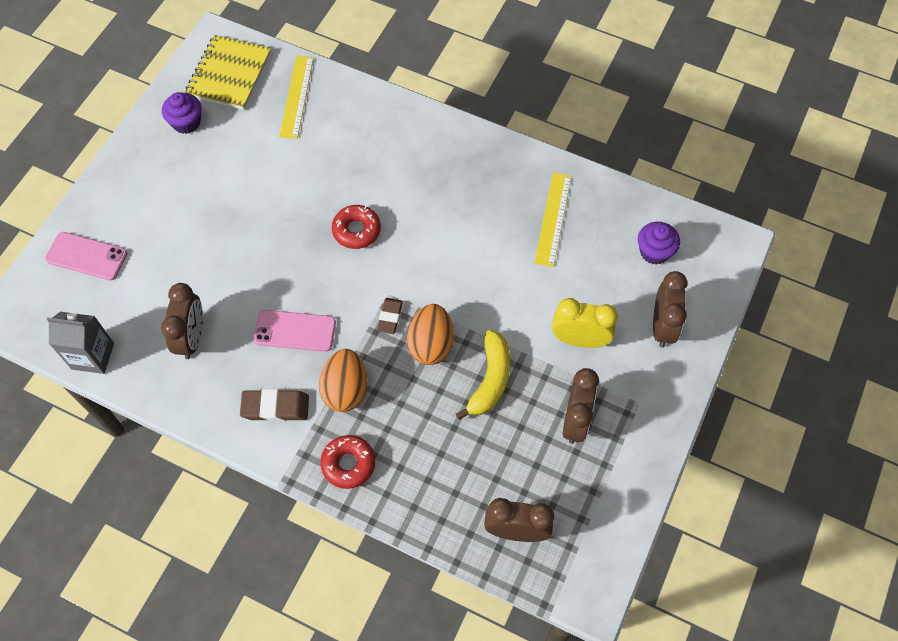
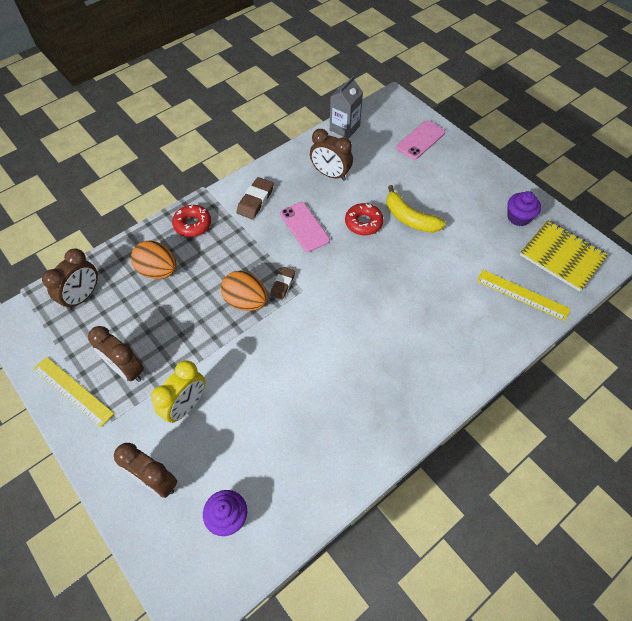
camera: 115 degrees right, 5 degrees down
(295, 331) = (304, 227): pink phone -> pink phone turned 60 degrees counterclockwise
(345, 390) = (244, 240): orange egg -> orange egg (158, 271)
(356, 230) = (369, 290): red donut -> red donut (363, 223)
(390, 317) = (283, 284): brown eraser -> brown eraser turned 75 degrees clockwise
(490, 380) = (195, 327): yellow banana -> yellow banana (410, 218)
(553, 219) = (308, 442): yellow ruler -> yellow ruler (72, 391)

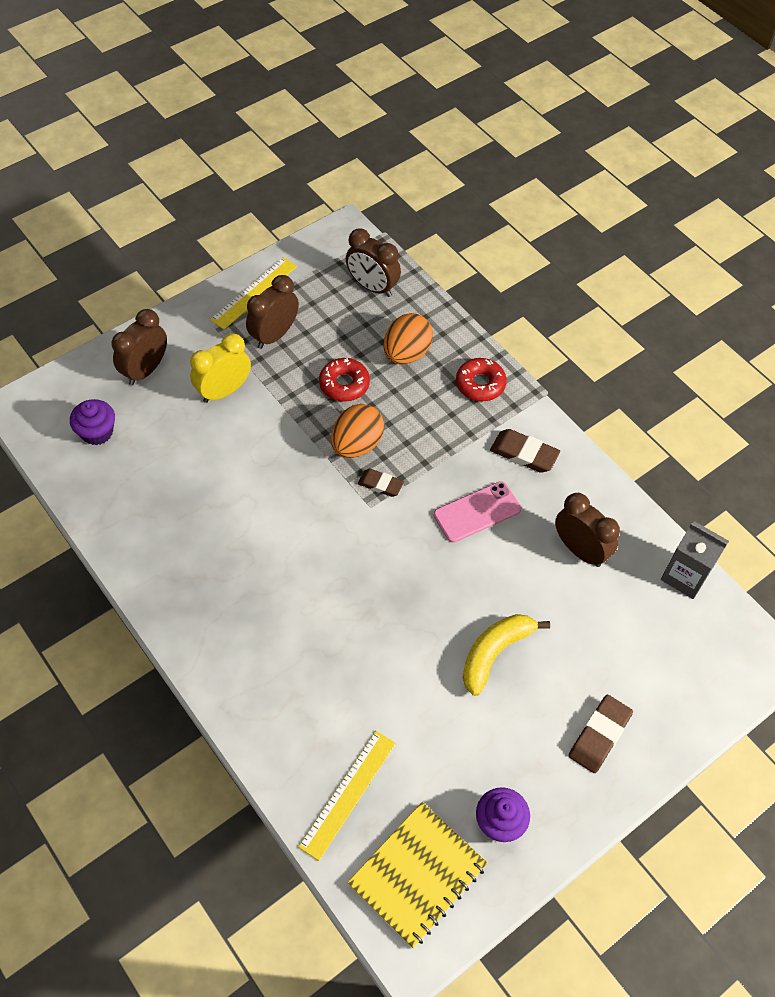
camera: 90 degrees right, 0 degrees up
(186, 406) = (224, 391): yellow clock -> yellow clock turned 105 degrees clockwise
(330, 174) = (580, 550): brown clock -> brown clock turned 105 degrees clockwise
(363, 223) = (485, 588): red donut -> red donut (344, 384)
(420, 140) = (668, 691): pink phone -> none
(454, 171) = (599, 735): none -> brown eraser

